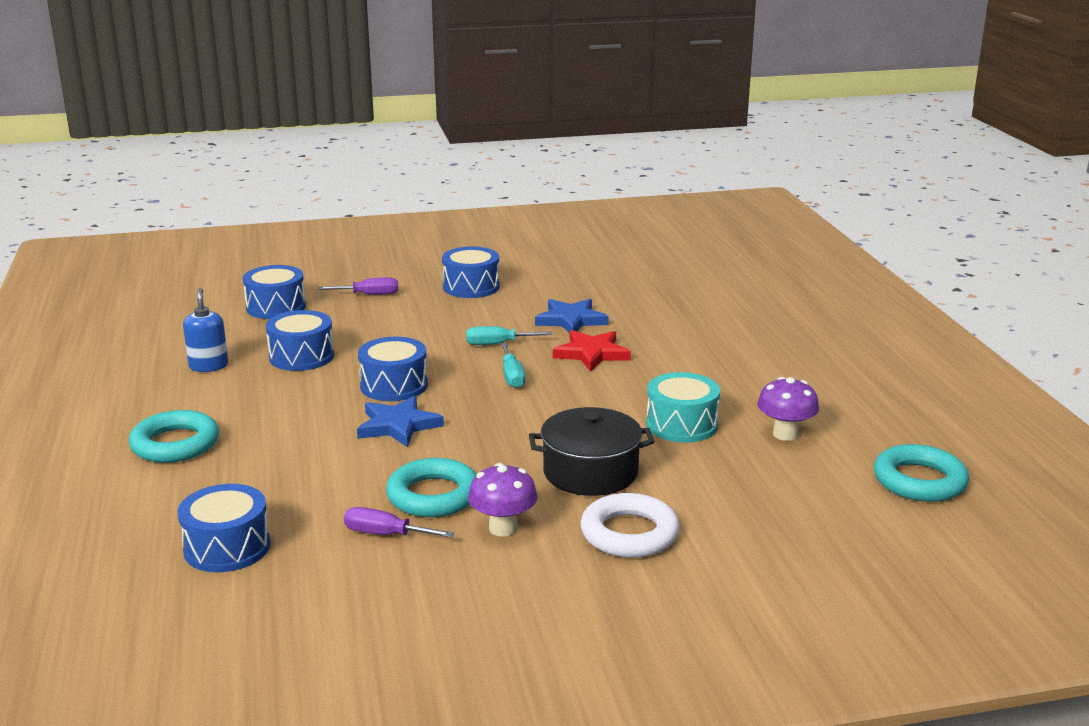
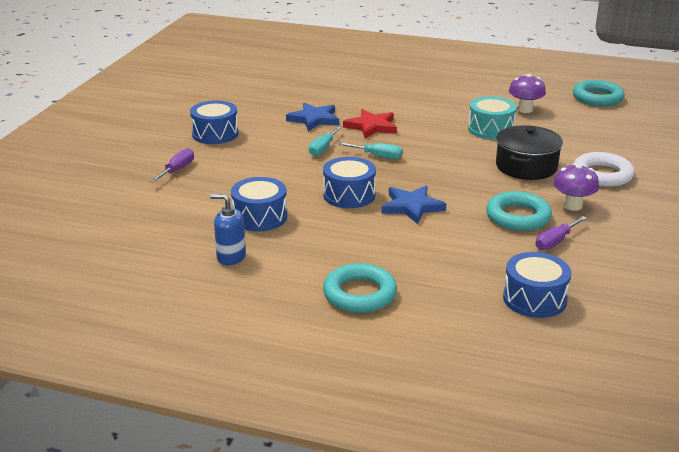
camera: 60 degrees left, 5 degrees up
(276, 307) = (149, 209): blue drum -> none

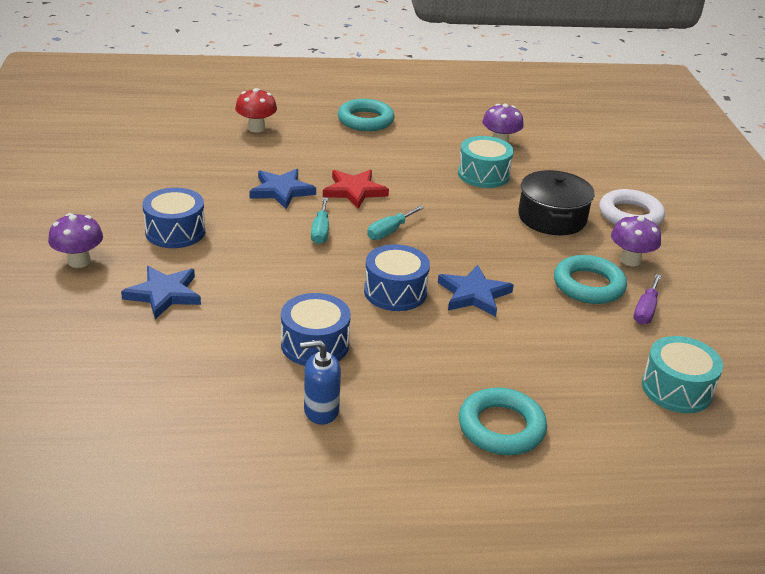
camera: 25 degrees left, 5 degrees up
(136, 142) = (79, 261): none -> purple mushroom
(177, 170) = (164, 294): purple screwdriver -> blue star
(328, 77) = (256, 128): none -> red mushroom
(378, 156) = (389, 231): turquoise screwdriver -> turquoise screwdriver turned 135 degrees clockwise
(534, 299) = (676, 389): blue drum -> turquoise drum
(597, 98) = (559, 117): turquoise ring -> turquoise ring (365, 120)

